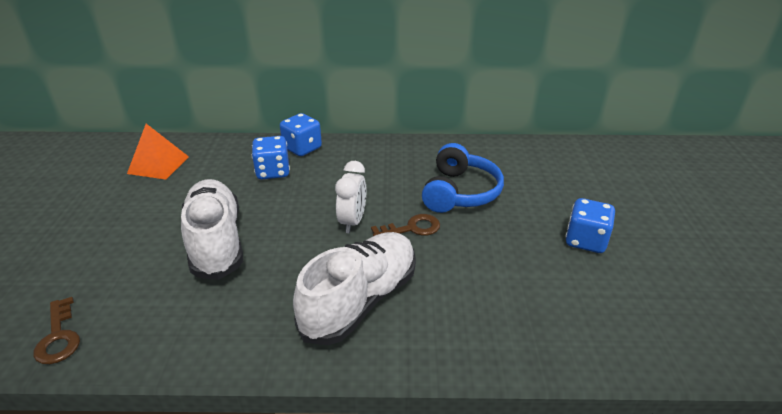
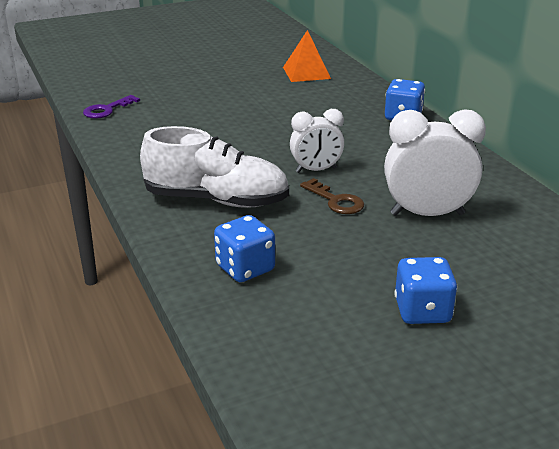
camera: 65 degrees right, 5 degrees down
(58, 337) = (107, 110): brown key -> purple key
(216, 242) = (235, 124): white shoe -> none
(273, 172) = (350, 116): blue dice -> blue dice (245, 268)
(460, 192) = (427, 214): blue headphones -> white clock

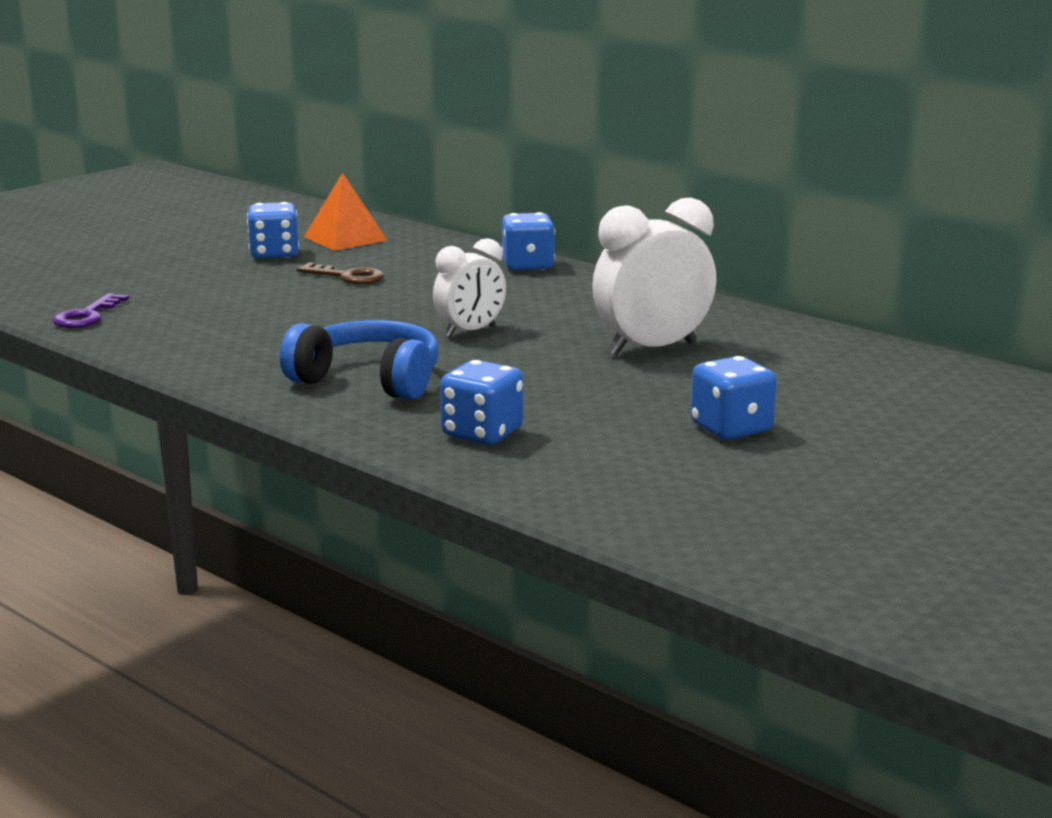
camera: 25 degrees left, 10 degrees down
(216, 200) = (369, 380): white shoe -> blue headphones
(253, 78) = (274, 254): none -> blue dice
(335, 201) = (527, 355): brown key -> brown key (347, 277)

